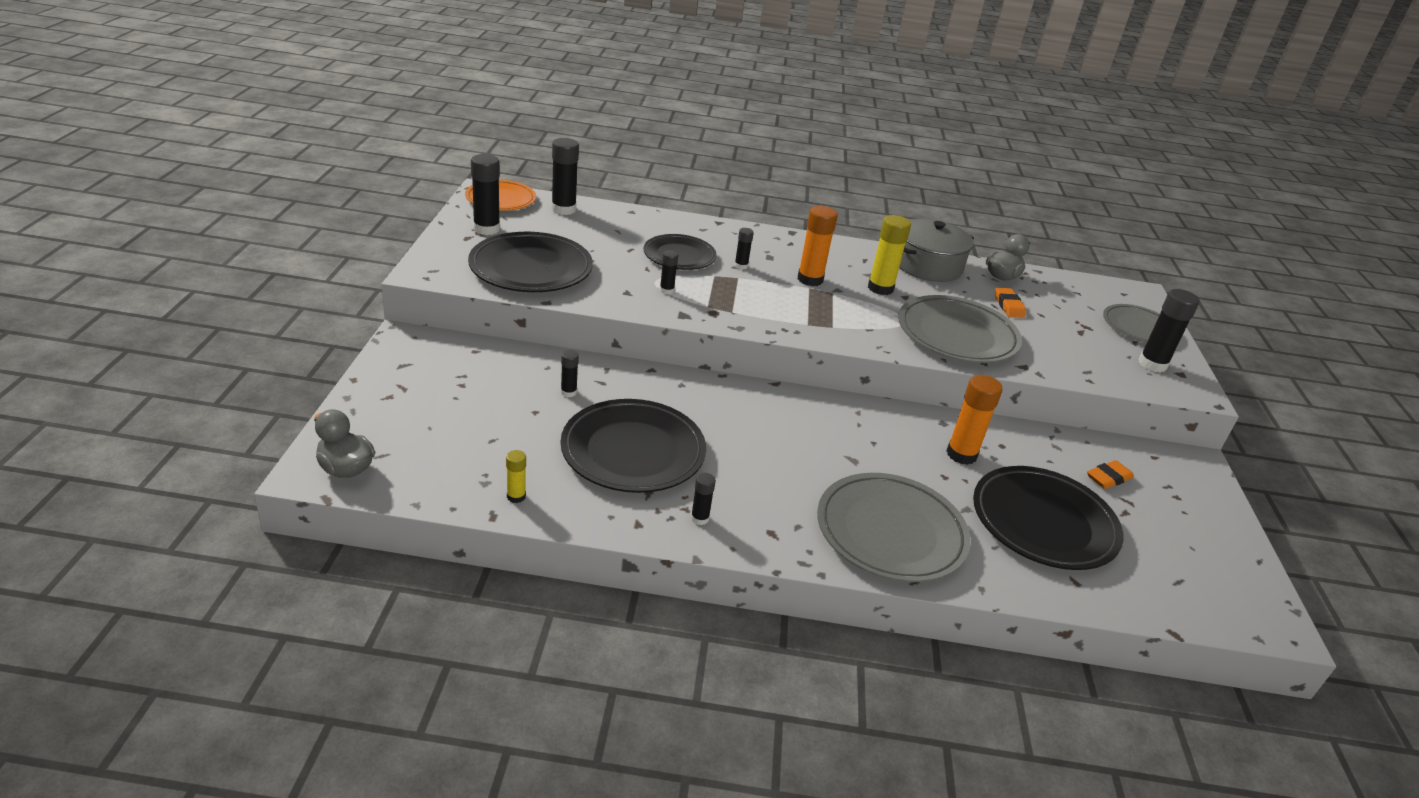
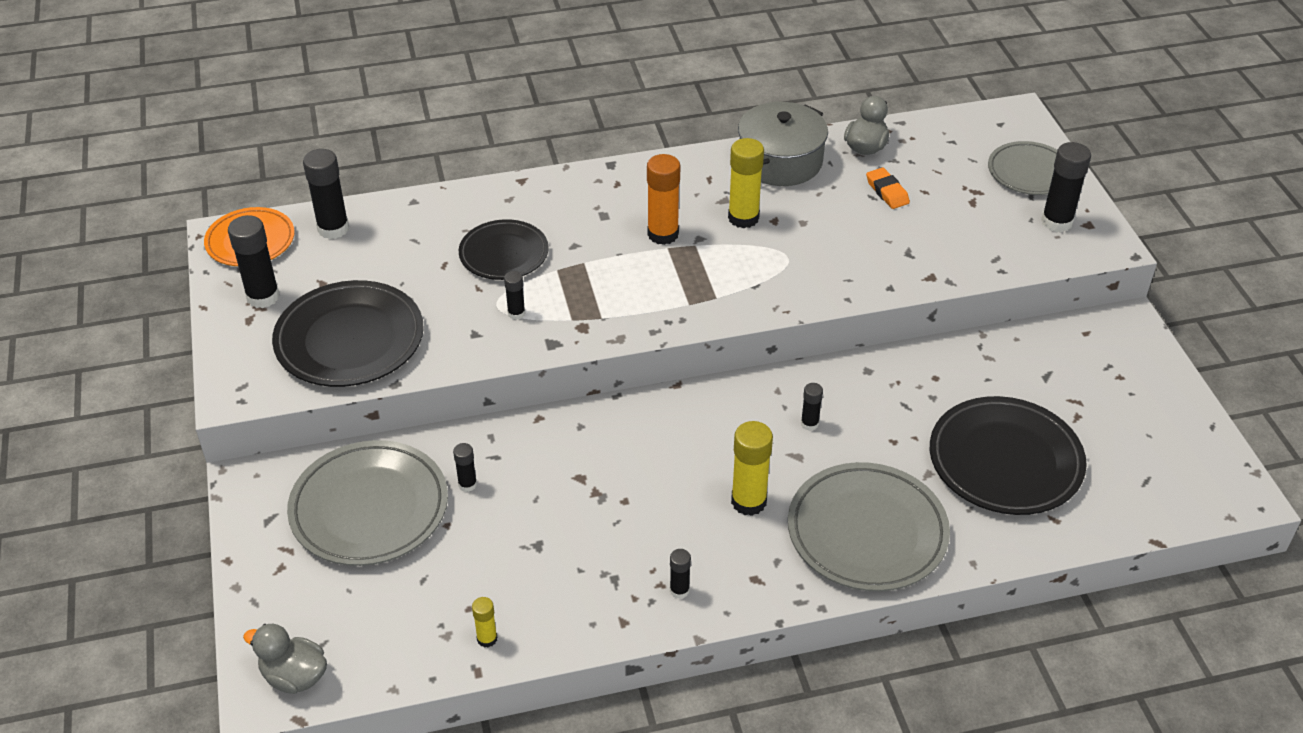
camera: 15 degrees left, 10 degrees up
(633, 451) = (574, 535): black plate -> none
(741, 266) = (579, 242): black glue stick -> black glue stick (809, 424)
(794, 477) = (748, 501): none -> yellow glue stick
(957, 335) = (848, 258): grey plate -> grey plate (369, 508)
(961, 454) = (900, 406): orange glue stick -> none
(1108, 478) = (1049, 379): orange eraser -> none

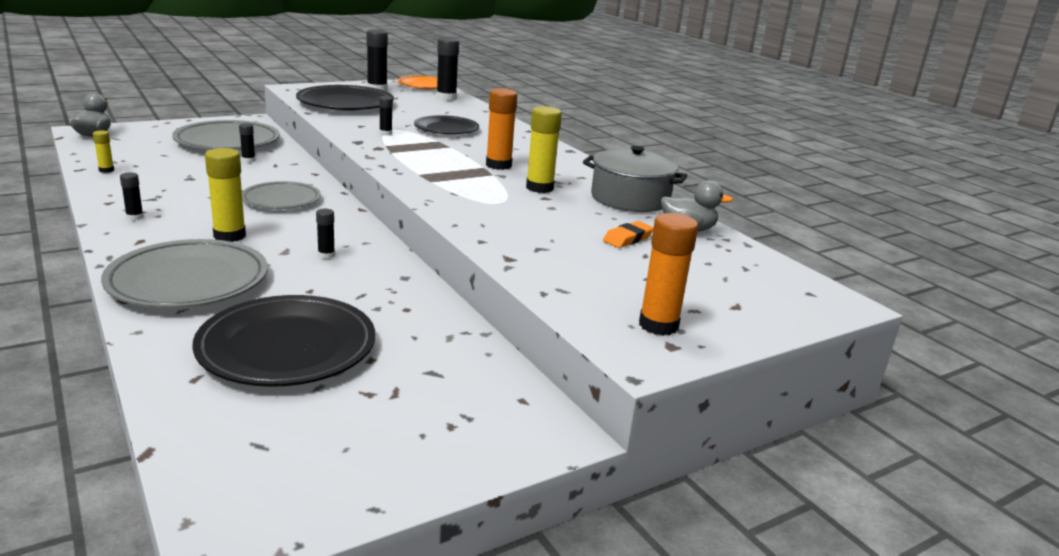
camera: 70 degrees right, 20 degrees down
(1029, 172) = (737, 309): grey plate -> grey plate (281, 200)
(1056, 222) = (658, 325): black glue stick -> orange glue stick

